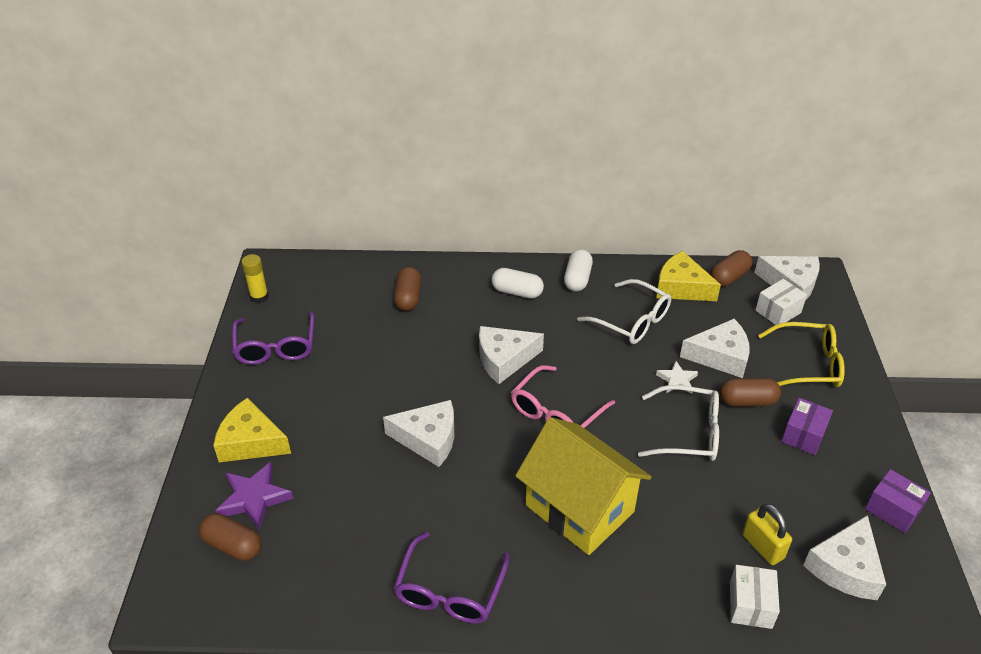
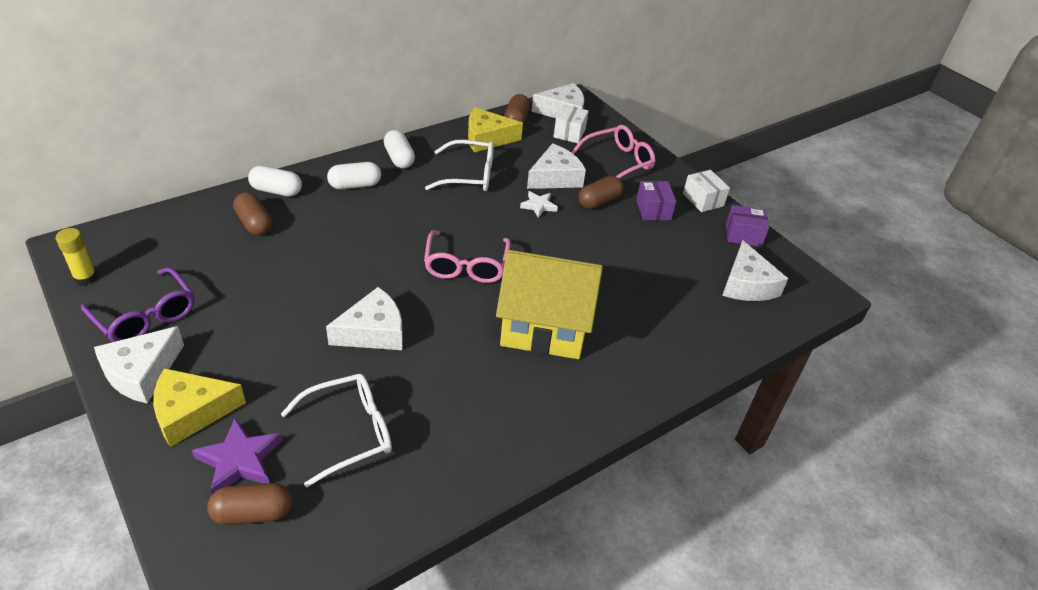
camera: 40 degrees left, 0 degrees up
(447, 273) = (276, 191): none -> white capsule
(449, 591) = (494, 442): purple glasses -> none
(504, 359) = (388, 242): white cheese -> white cheese (141, 373)
(688, 433) = (577, 240): white glasses -> white glasses (349, 432)
(750, 605) = (712, 337): white box -> white box (703, 200)
(762, 546) = (688, 295): yellow padlock -> none
(808, 364) = (618, 162): yellow glasses -> pink glasses

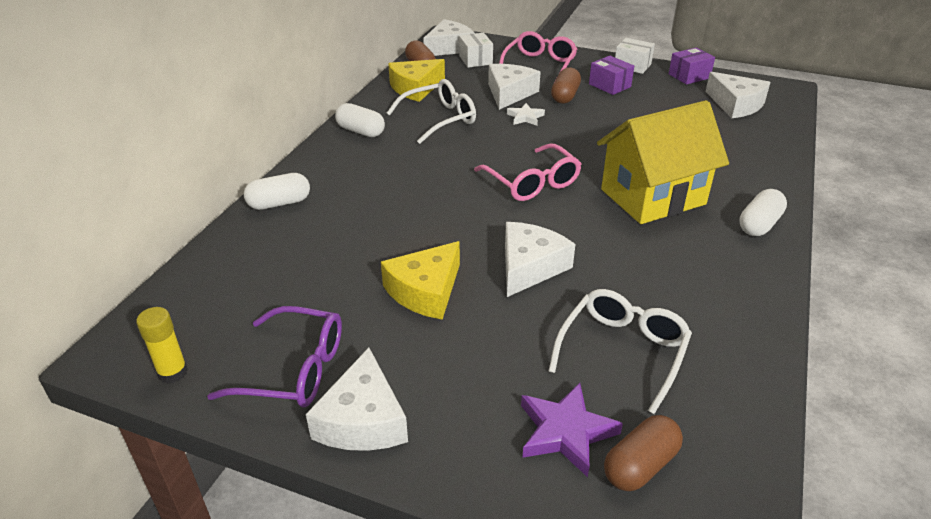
camera: 30 degrees left, 5 degrees down
(192, 412) = (463, 422): yellow cheese -> yellow cheese (425, 291)
(254, 224) = (295, 238): brown capsule -> none
(355, 185) = (350, 167): white capsule -> white capsule (759, 224)

